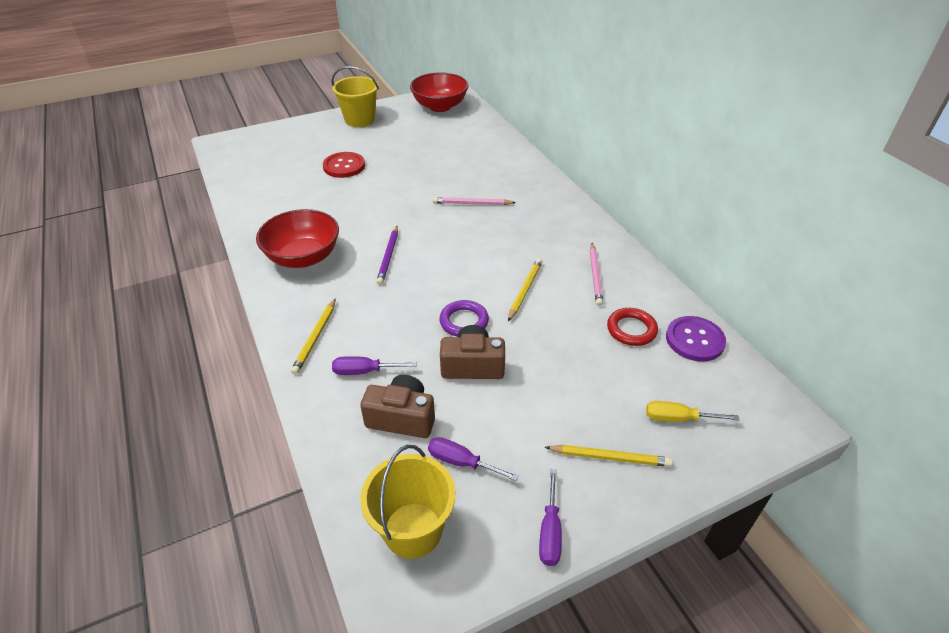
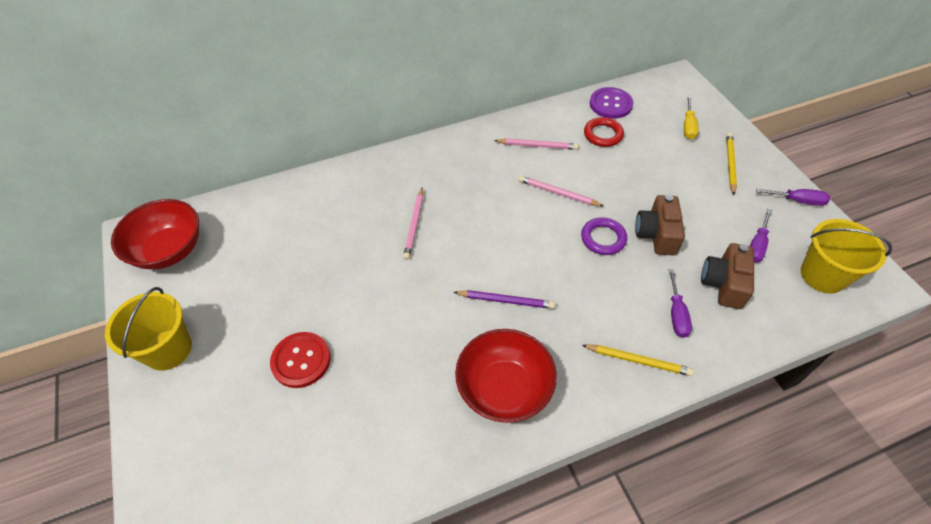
camera: 85 degrees left, 10 degrees up
(525, 290) = (558, 193): yellow pencil -> pink pencil

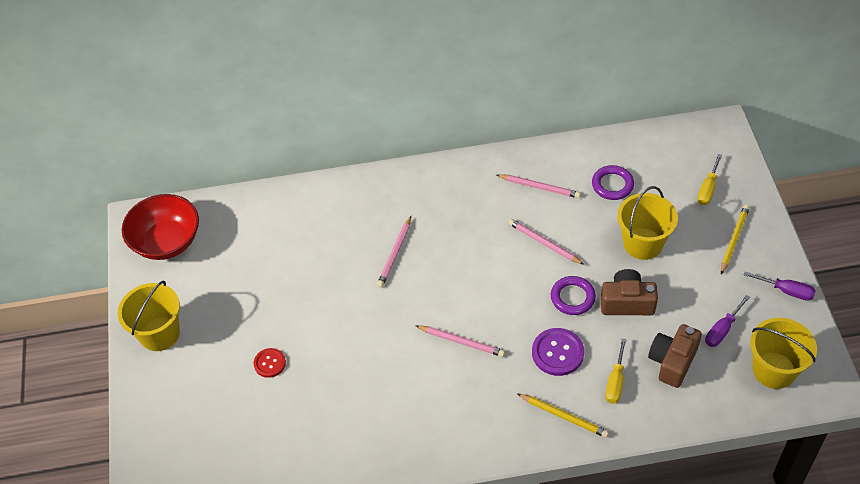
camera: 15 degrees right, 0 degrees up
(301, 360) = (269, 363): red button -> red button, size x0.62
(504, 389) = (438, 418): red bowl -> none
(506, 301) = (461, 342): purple pencil -> pink pencil
(603, 135) = (612, 185): red ring -> purple ring
(610, 104) = (634, 150): purple button -> purple button (557, 353)
(650, 180) = (643, 243): none -> yellow bucket
(656, 234) = (627, 302): brown camera -> brown camera turned 75 degrees clockwise
(676, 314) = (615, 382): purple screwdriver -> yellow screwdriver

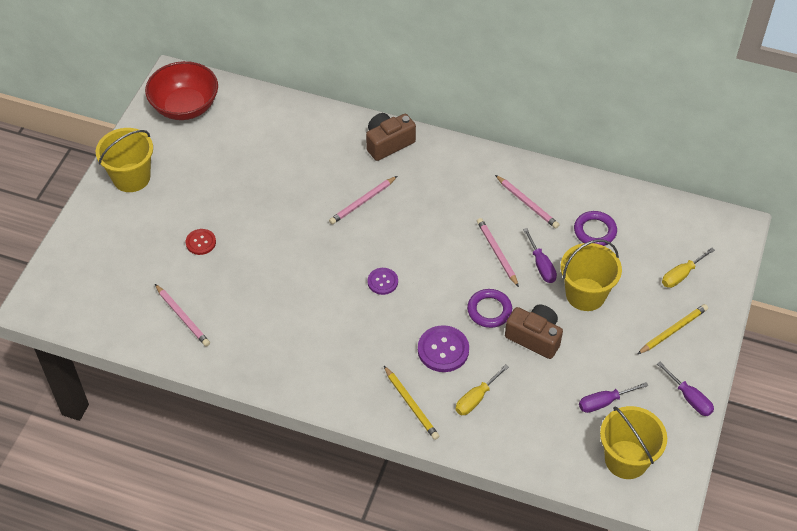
camera: 25 degrees right, 0 degrees up
(461, 342) = (367, 301): pink pencil -> pink pencil (182, 317)
(462, 318) = (382, 282): none -> purple button
(589, 236) = (541, 265): none -> purple screwdriver
(672, 361) = (539, 407): brown camera -> brown camera (388, 143)

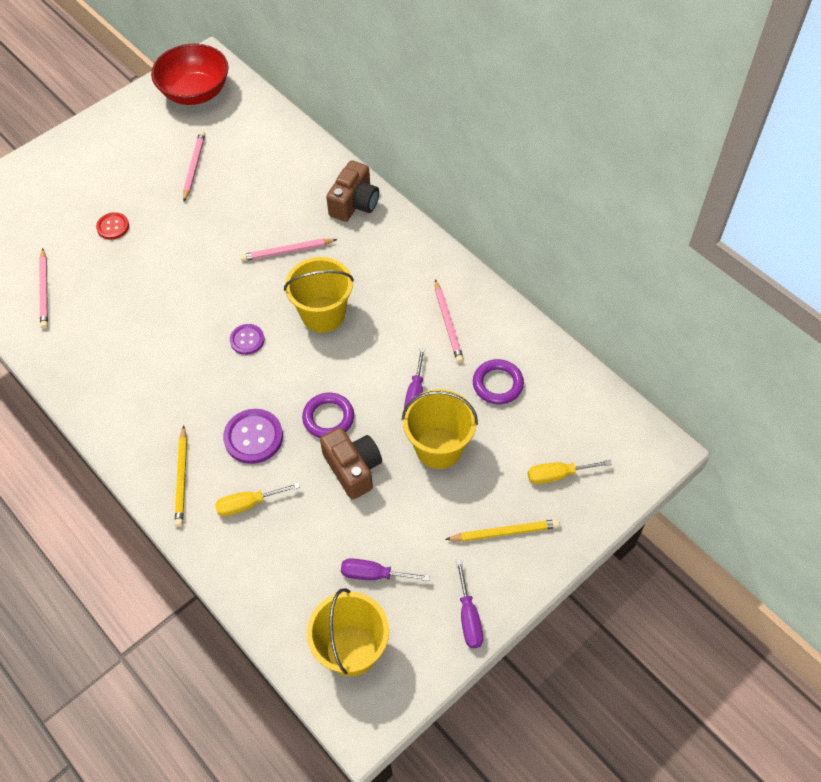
camera: 30 degrees right, 5 degrees up
(131, 177) = (100, 140): yellow bucket -> yellow bucket (323, 314)
(388, 143) = (354, 203): brown camera -> brown camera turned 120 degrees clockwise
(497, 253) = (380, 361): pink pencil -> pink pencil (194, 167)

